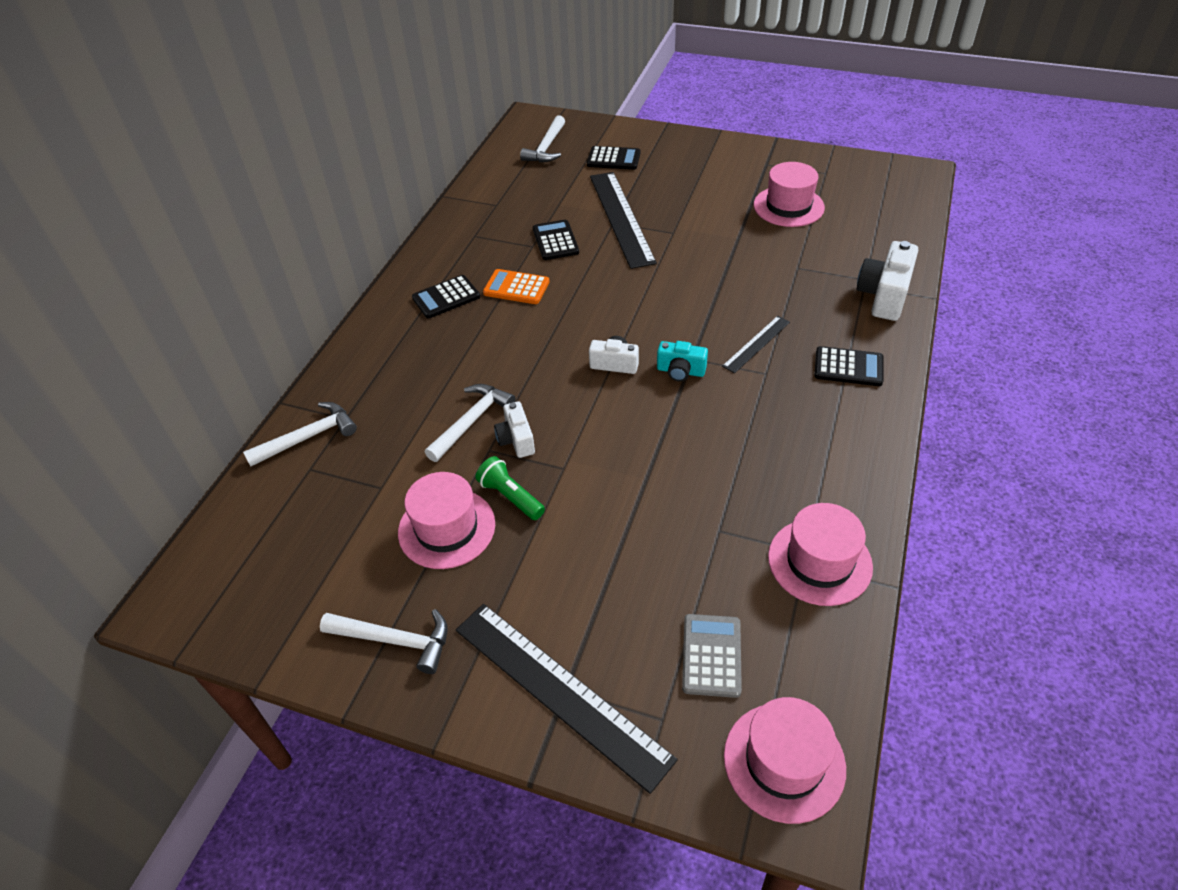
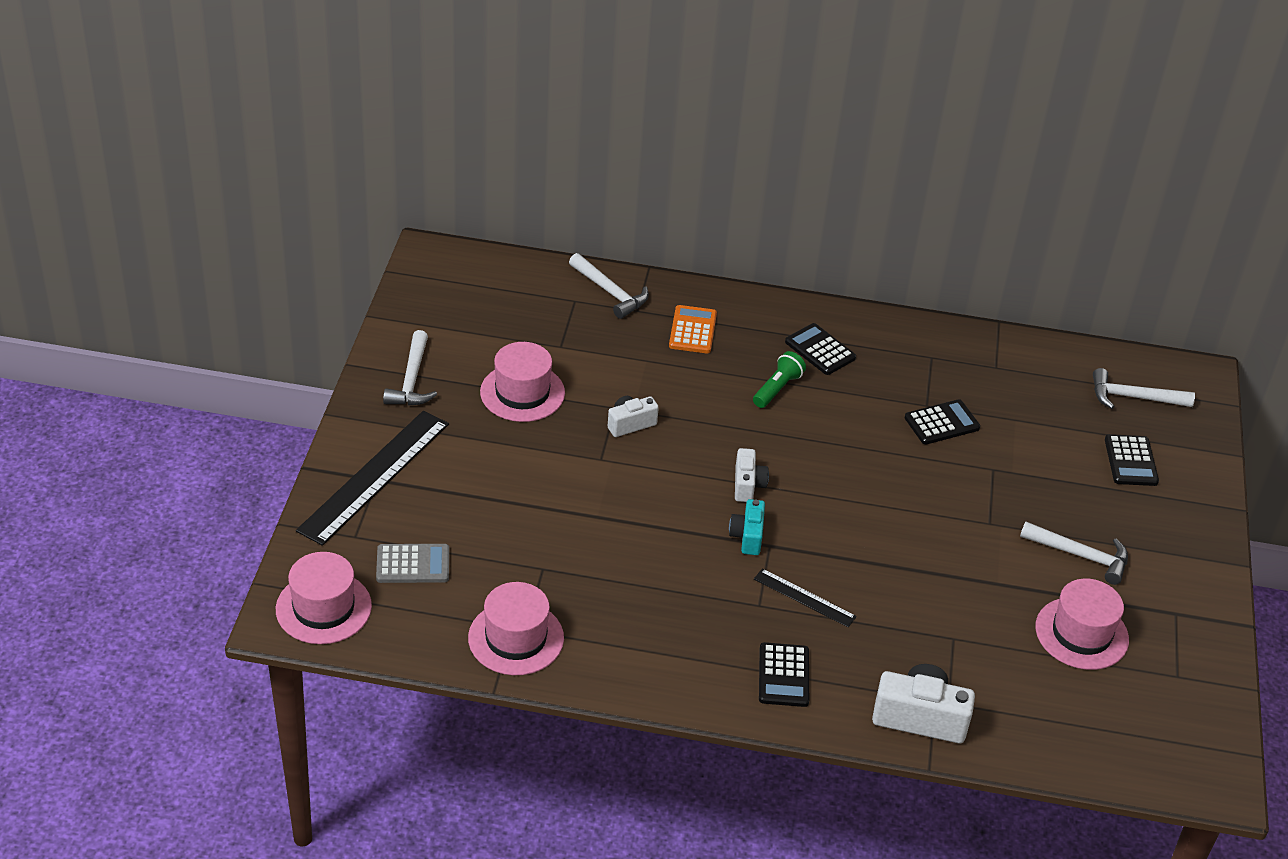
camera: 75 degrees right, 5 degrees down
(472, 421) = (648, 392): white hammer -> white hammer (1081, 556)
(510, 497) = (562, 428): green flashlight -> green flashlight (777, 388)
(516, 288) = (850, 400): orange calculator -> orange calculator (692, 330)
(621, 218) = (1004, 475): black ruler -> none

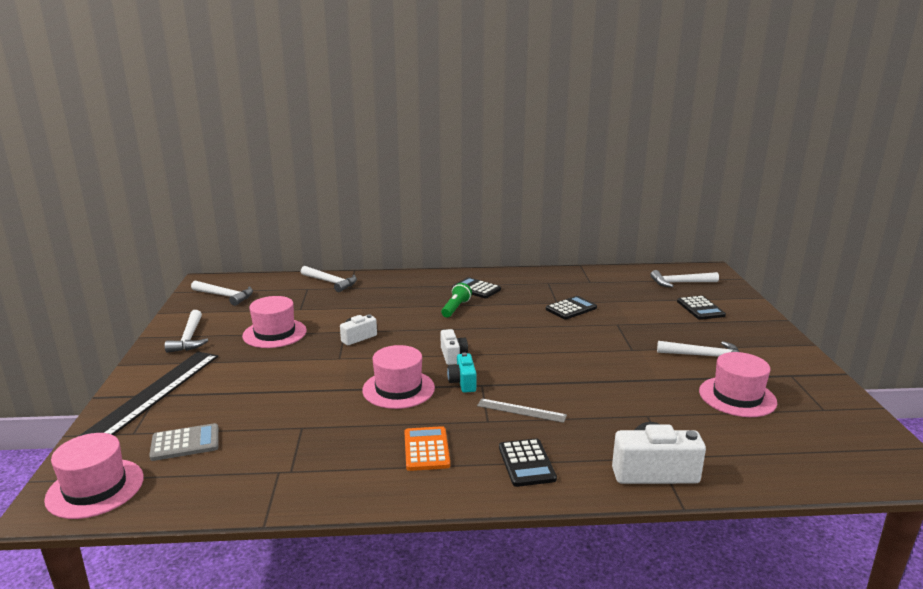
camera: 10 degrees left, 20 degrees down
(459, 296) = (225, 296): none -> white hammer
(516, 638) = (282, 479): pink hat -> pink hat (398, 389)
(692, 330) = (390, 291): orange calculator -> orange calculator (426, 449)
(804, 598) = (521, 410): black ruler -> grey ruler

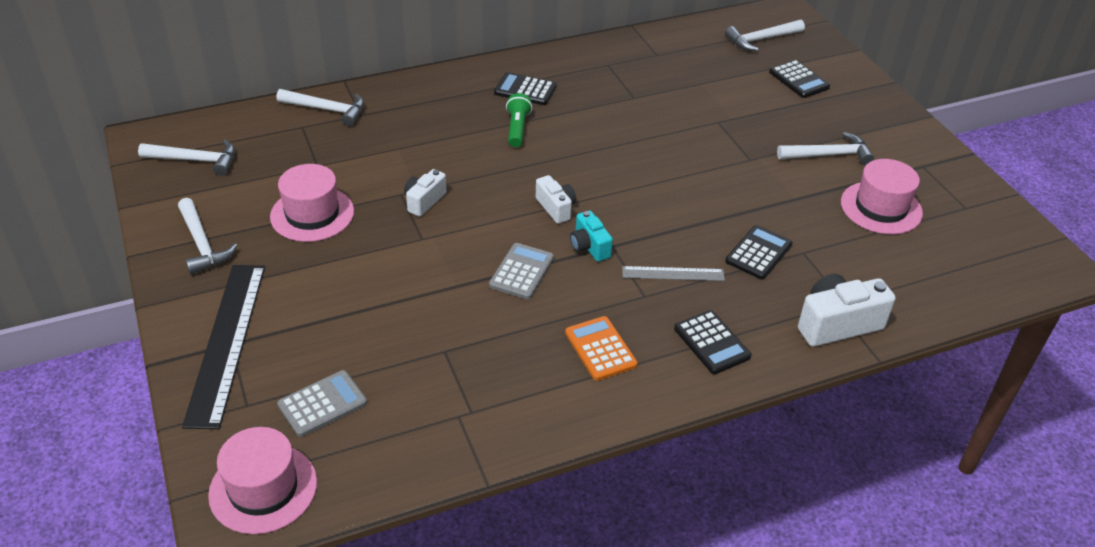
camera: 20 degrees left, 20 degrees up
(398, 389) = (521, 272): pink hat -> grey calculator
(571, 308) = (655, 105): black calculator -> black calculator (758, 253)

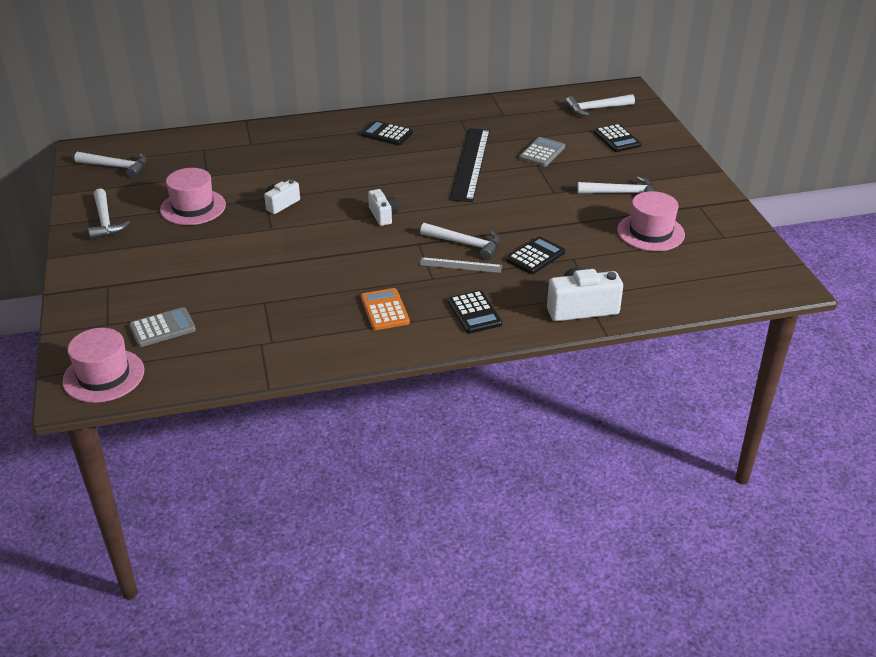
camera: 10 degrees right, 5 degrees down
(226, 342) = (104, 284): black ruler -> black ruler (470, 164)
(327, 110) = (226, 139): white hammer -> white hammer (465, 244)
(517, 129) = (371, 160): green flashlight -> none
(521, 272) = (341, 255): grey calculator -> grey calculator (542, 153)
(589, 247) = (400, 243): turquoise camera -> none

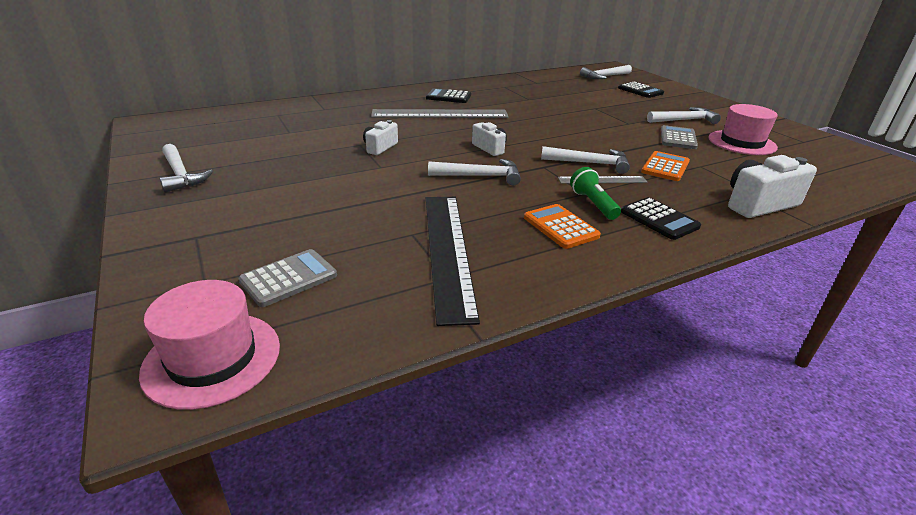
camera: 15 degrees left, 5 degrees down
(117, 167) = (186, 131): white hammer -> white hammer (480, 176)
(193, 207) = (283, 156): pink hat -> none
(362, 161) = (440, 114): none -> grey ruler
(430, 290) = (593, 204): none -> green flashlight
(470, 164) = (538, 110): black ruler -> black ruler (447, 250)
(535, 256) = (665, 167): black calculator -> orange calculator
(542, 153) = (591, 101): grey calculator -> grey calculator (678, 138)

